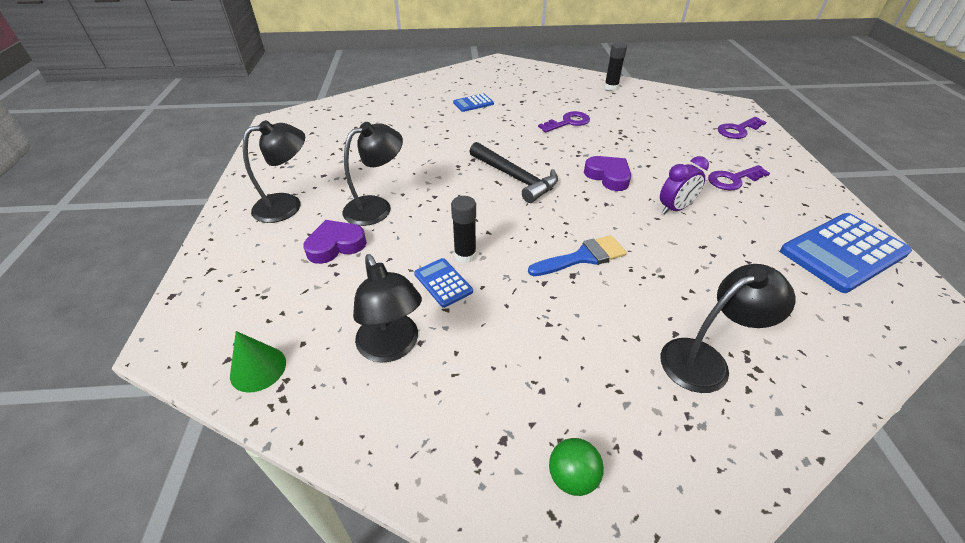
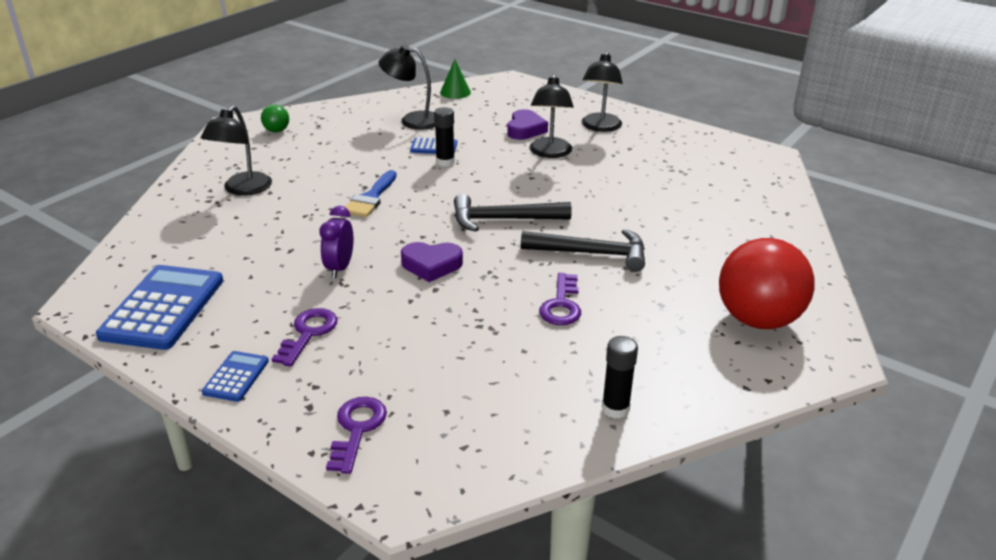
camera: 130 degrees right, 10 degrees down
(473, 103) = (693, 267): blue calculator -> blue calculator (236, 377)
(496, 79) = (757, 319): none -> red ball
(505, 133) = (591, 253): none -> black hammer

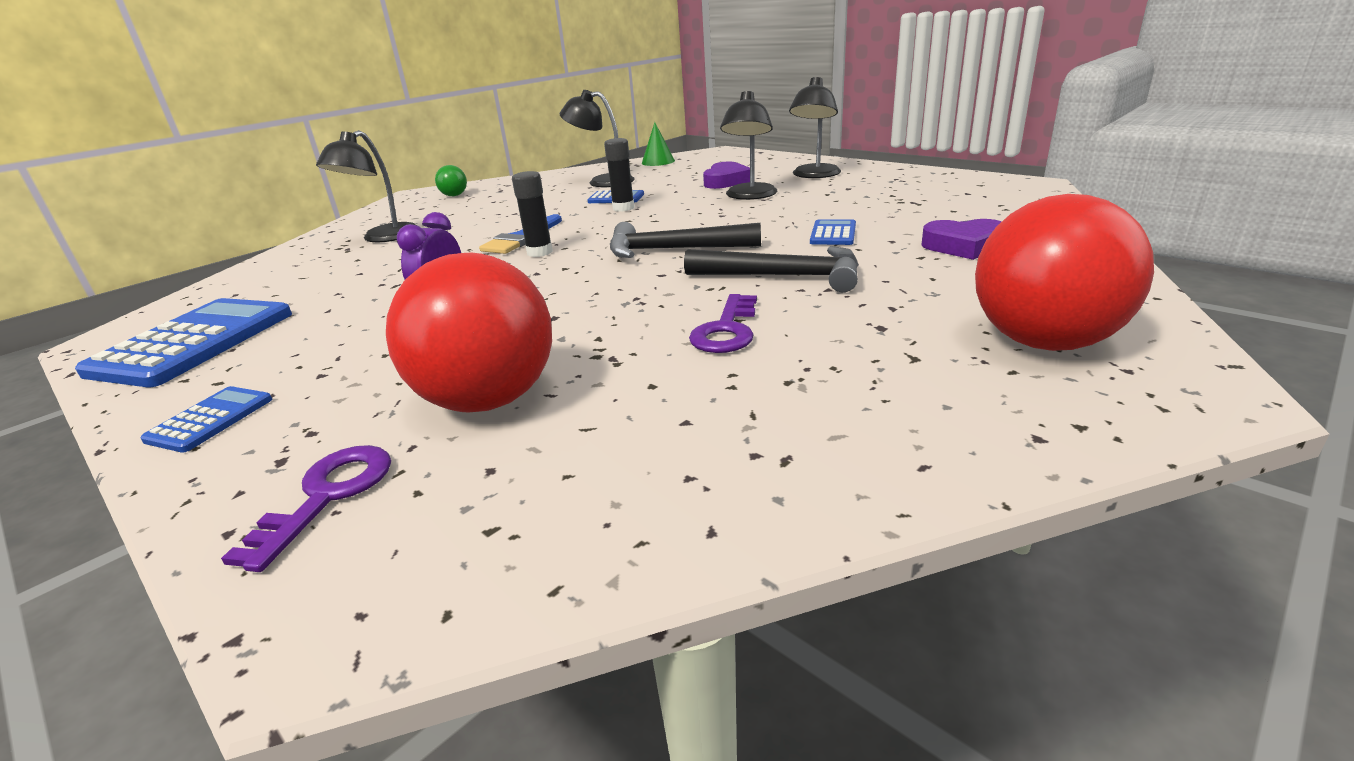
camera: 10 degrees right, 5 degrees down
(308, 333) = (351, 367): purple key -> none
(422, 362) = (488, 400): none -> red ball
(431, 265) = (561, 294): purple heart -> purple heart (964, 246)
(615, 409) = (787, 469): black glue stick -> black glue stick (540, 252)
(622, 207) = (833, 234): none -> blue calculator

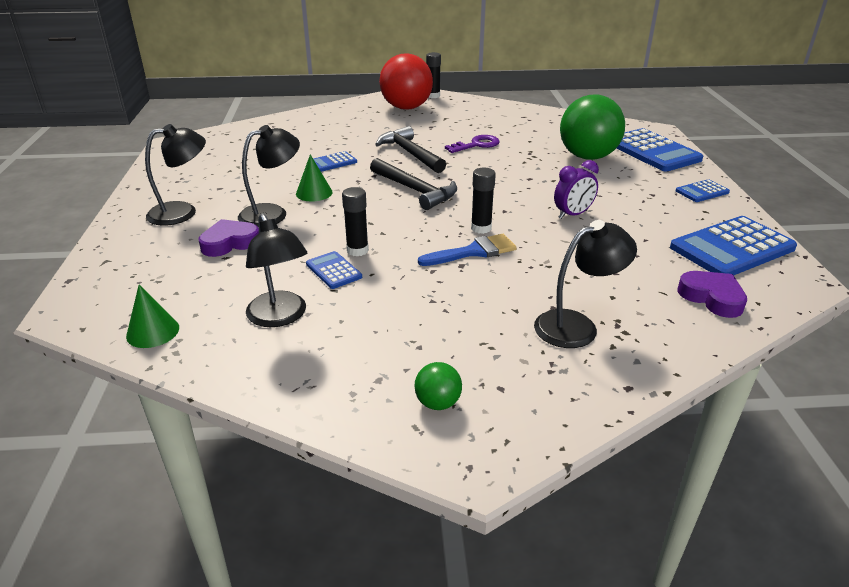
camera: 140 degrees left, 5 degrees up
(328, 495) = (652, 151): purple key -> blue calculator
(488, 400) = (587, 157): red ball -> green ball
(762, 213) = (314, 193): none -> green cone
(964, 246) = (319, 134): purple heart -> purple heart (712, 298)
(1132, 409) = (433, 96): none -> black glue stick

